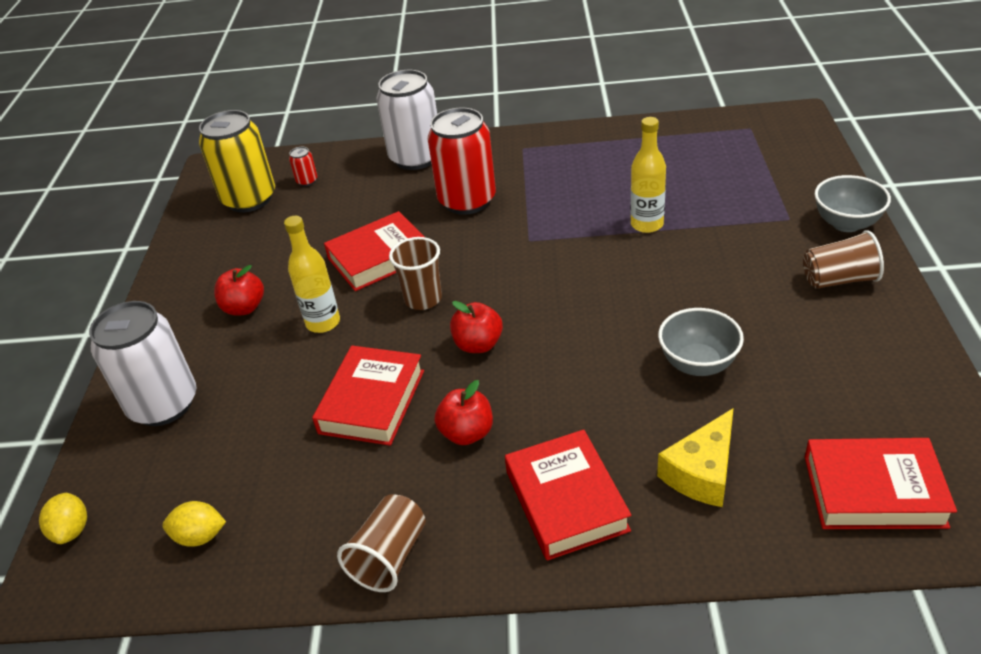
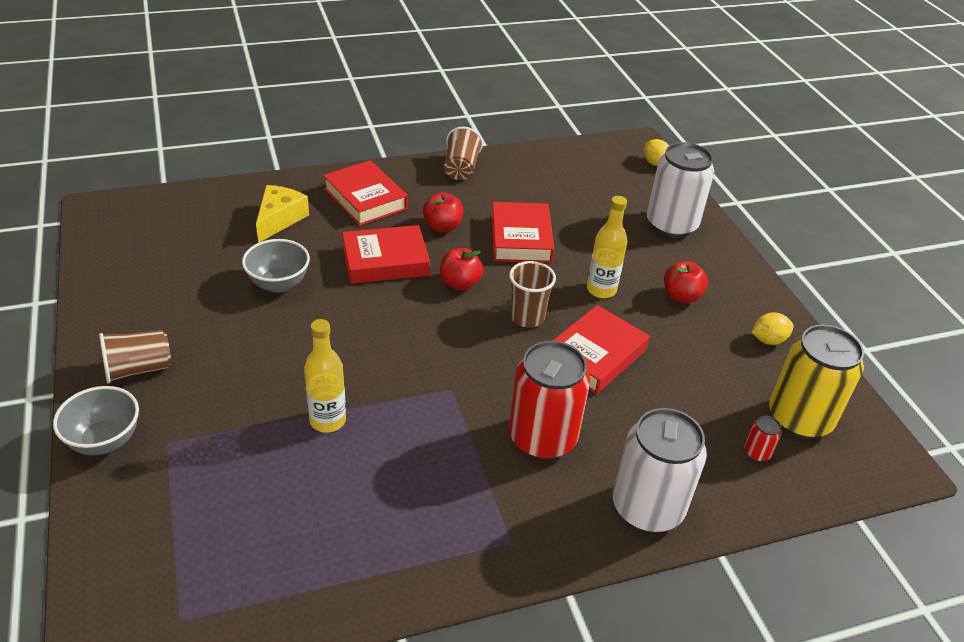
camera: 155 degrees right, 0 degrees up
(200, 536) = (577, 167): yellow lemon -> yellow lemon (768, 340)
(873, 491) = (170, 219): red book -> red book (385, 261)

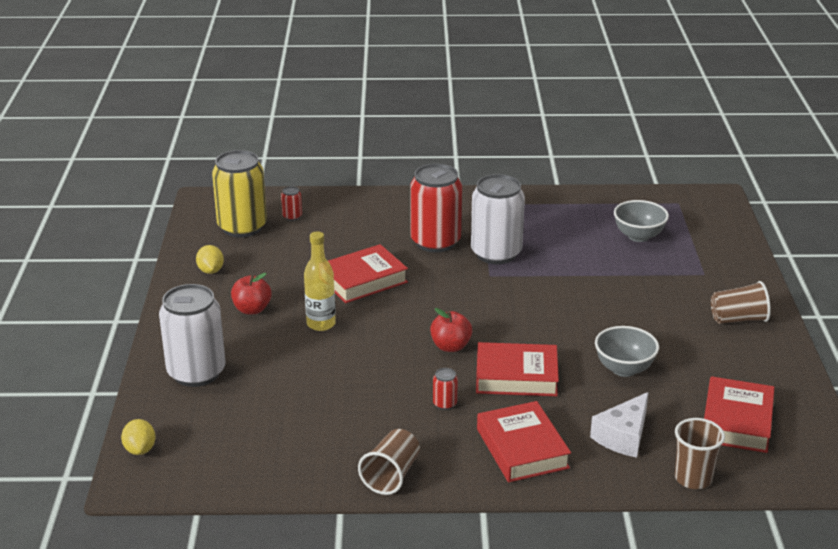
camera: 160 degrees left, 10 degrees down
(105, 440) = (749, 280): grey bowl -> grey bowl (638, 236)
(279, 219) = (623, 436): yellow cheese -> white cheese
(327, 420) = (587, 270): yellow bottle -> none
(442, 226) = (445, 404): red apple -> red can
(521, 239) = (368, 380): red book -> red book (737, 421)
(527, 317) = (403, 312): brown cup -> brown cup (693, 478)
(647, 507) = (388, 205): white can -> white can (496, 253)
(768, 340) = (211, 271): yellow lemon -> yellow lemon turned 75 degrees clockwise

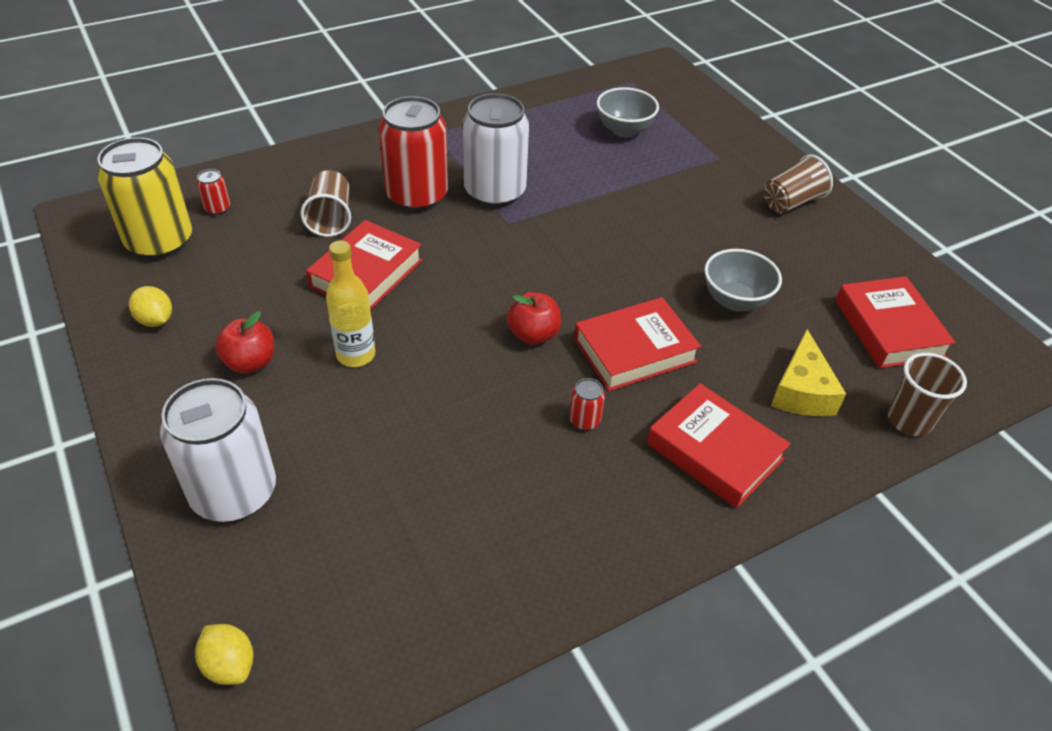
camera: 30 degrees left, 15 degrees up
(391, 475) = (599, 558): brown cup -> brown cup (331, 218)
(623, 436) = (801, 391): white cheese -> yellow cheese

